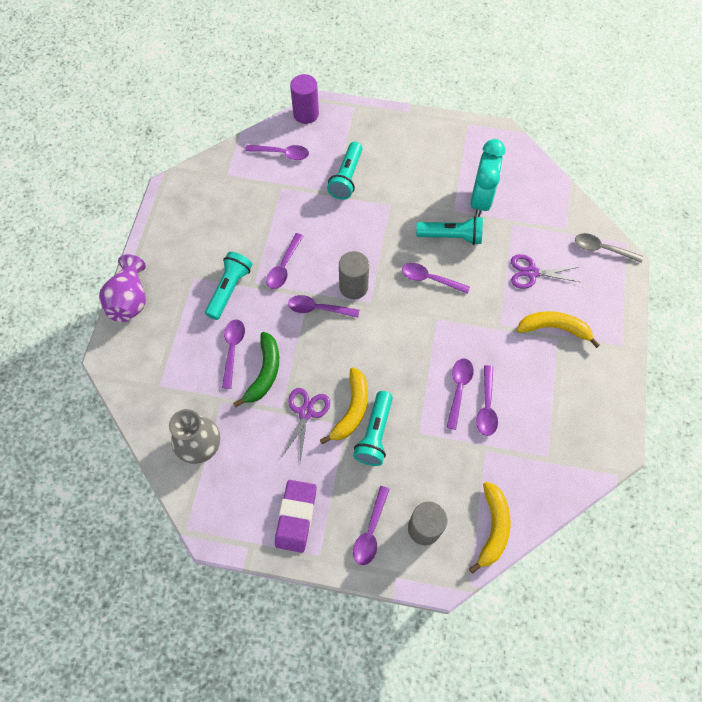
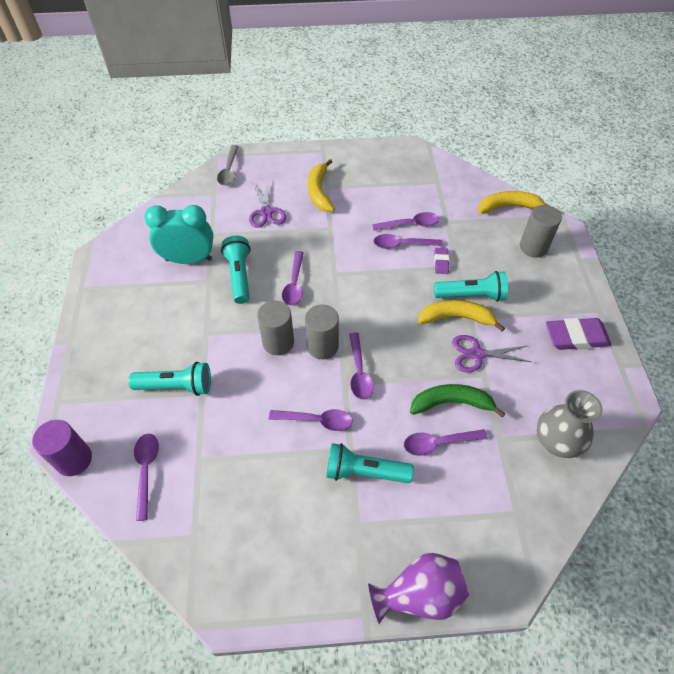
camera: 105 degrees left, 10 degrees down
(368, 254) = (278, 342): none -> grey cylinder
(370, 531) = (556, 281): purple spoon -> none
(425, 420) = (441, 262): none -> purple eraser

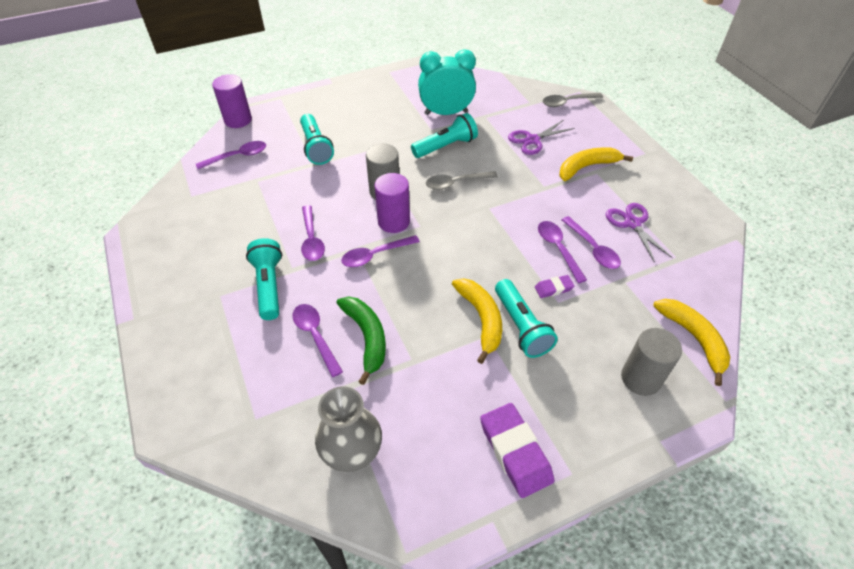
camera: 70 degrees right, 5 degrees down
(188, 259) = (446, 113): turquoise clock -> turquoise clock turned 75 degrees counterclockwise
(294, 284) = (456, 183): purple spoon -> grey spoon
(322, 346) = (393, 222): grey cylinder -> purple cylinder
(419, 594) = (157, 355): purple vase -> none
(477, 354) = (439, 348): purple scissors -> purple scissors (632, 223)

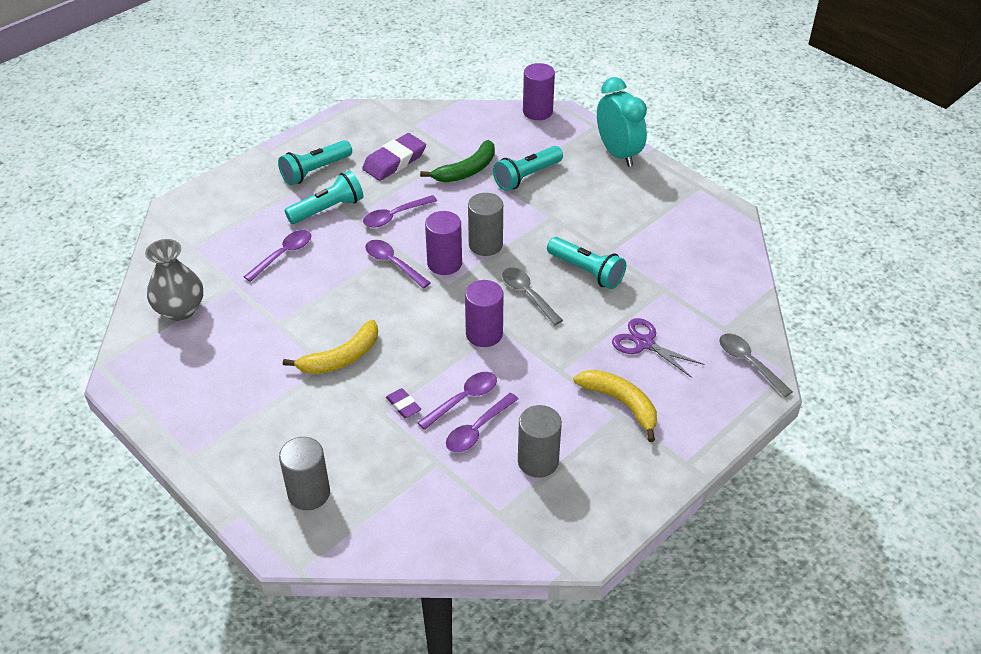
camera: 70 degrees right, 5 degrees down
(237, 156) = (482, 131): purple spoon -> none
(366, 338) = (292, 286): green banana -> green banana (466, 170)
(446, 113) = (650, 256): turquoise clock -> turquoise clock (618, 153)
(489, 219) = (484, 334): none -> purple cylinder
(515, 452) = (203, 411): purple eraser -> purple eraser (394, 161)
(521, 327) = (342, 389): turquoise flashlight -> turquoise flashlight (315, 171)
(632, 223) = (538, 461): purple scissors -> grey cylinder
(694, 339) = (376, 536): yellow banana -> none

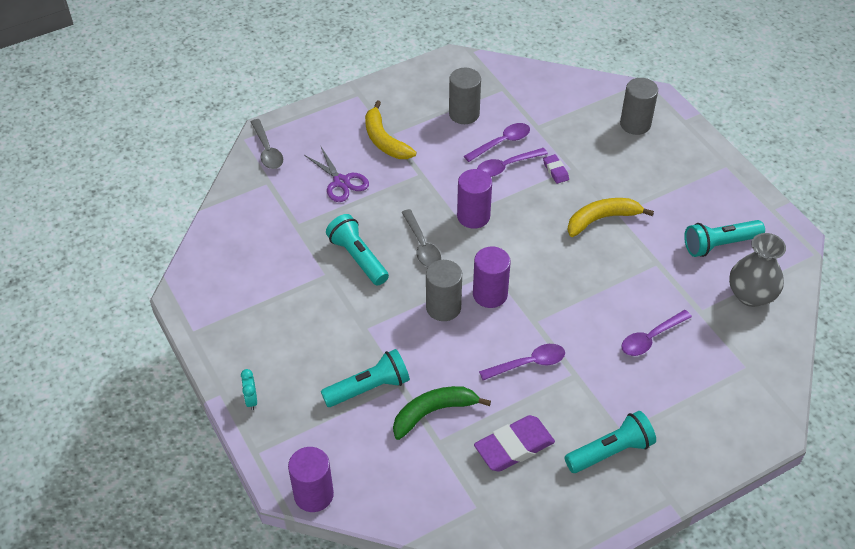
camera: 165 degrees left, 5 degrees up
(328, 209) = (600, 389): turquoise flashlight -> turquoise flashlight (719, 245)
(393, 263) = (540, 304): purple spoon -> none
(618, 153) = (251, 400): turquoise clock -> turquoise clock, size x0.41

